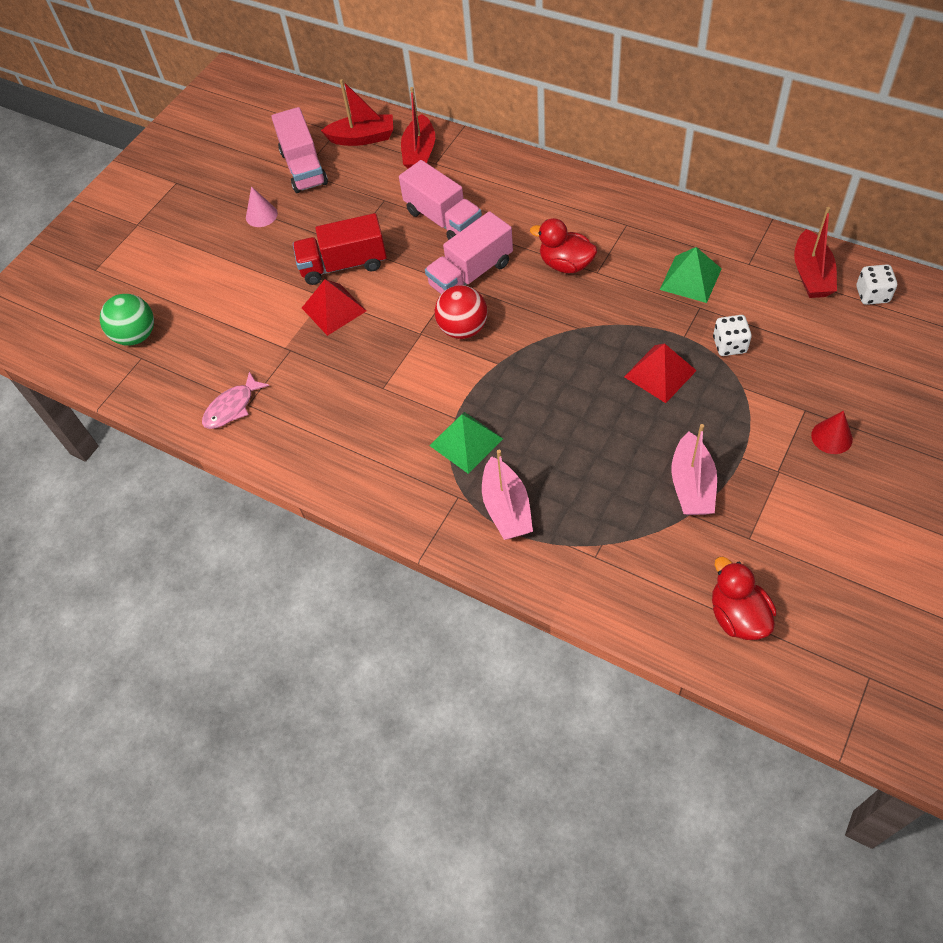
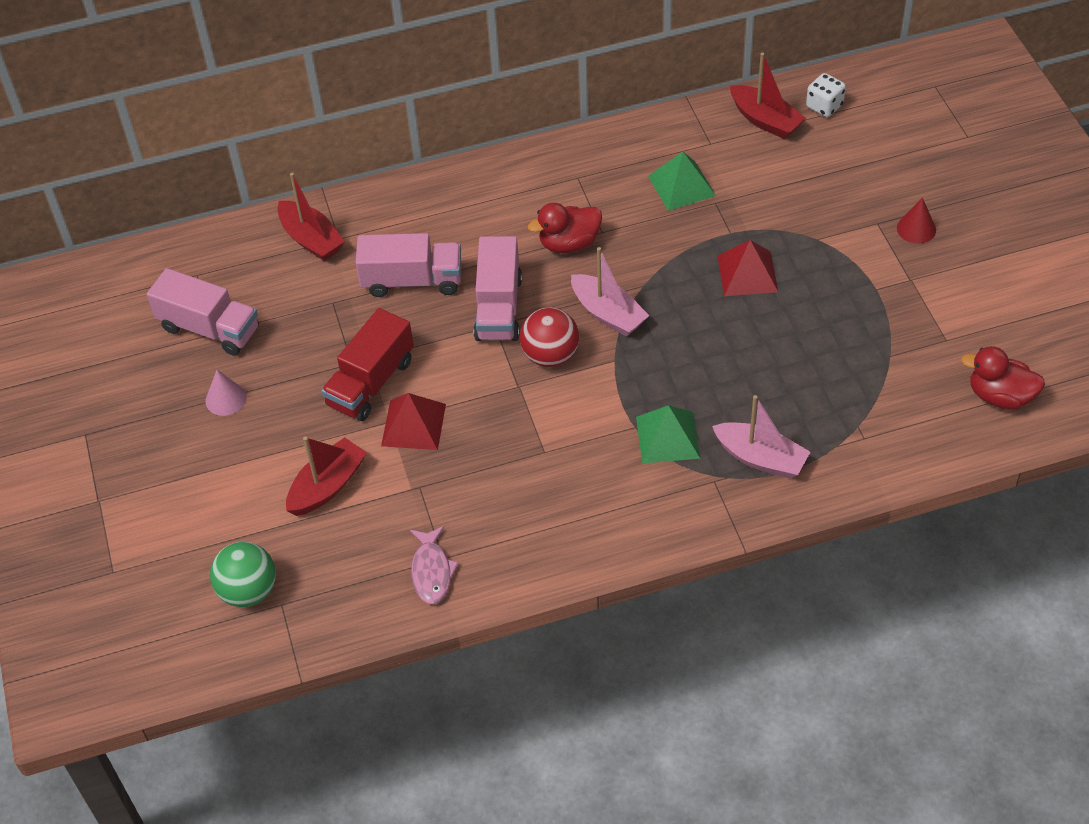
camera: 50 degrees left, 5 degrees down
(362, 138) = (233, 263): red boat -> red boat (327, 486)
(692, 485) = (867, 335): pink boat -> pink boat (608, 314)
(729, 345) = (771, 215): white dice -> none

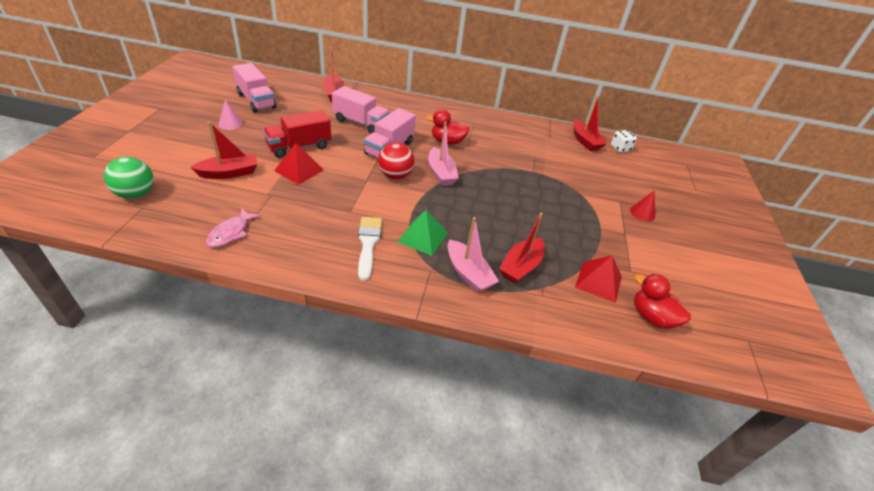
camera: 20 degrees right, 10 degrees down
(610, 486) = (368, 243): none -> white brush
(681, 185) = (522, 145): green pyramid -> none
(747, 273) = (529, 190): red pyramid -> red pyramid (598, 281)
(815, 412) = (521, 267): none -> red boat

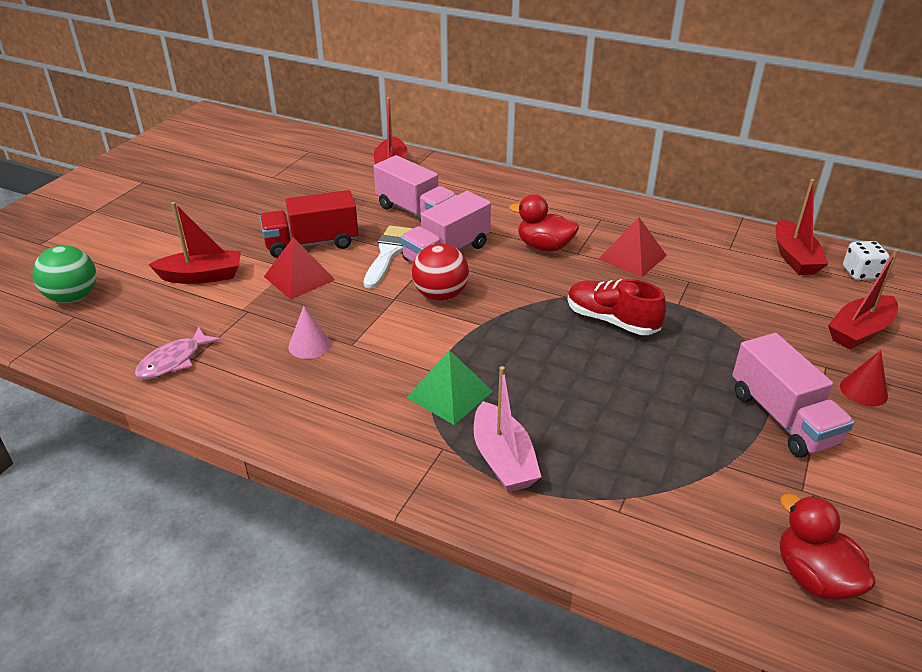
camera: 20 degrees right, 5 degrees down
(230, 124) = (228, 206): pink cone -> pink cone (309, 345)
(256, 101) = (275, 174): pink truck -> pink truck (782, 418)
(368, 243) = (361, 396): white brush -> white brush (388, 254)
(441, 173) = (515, 296): pink boat -> none
(501, 184) = (611, 320): none -> red shoe
(521, 267) = (597, 459): red boat -> red boat (859, 331)
(598, 281) = (731, 501): red pyramid -> red pyramid (632, 257)

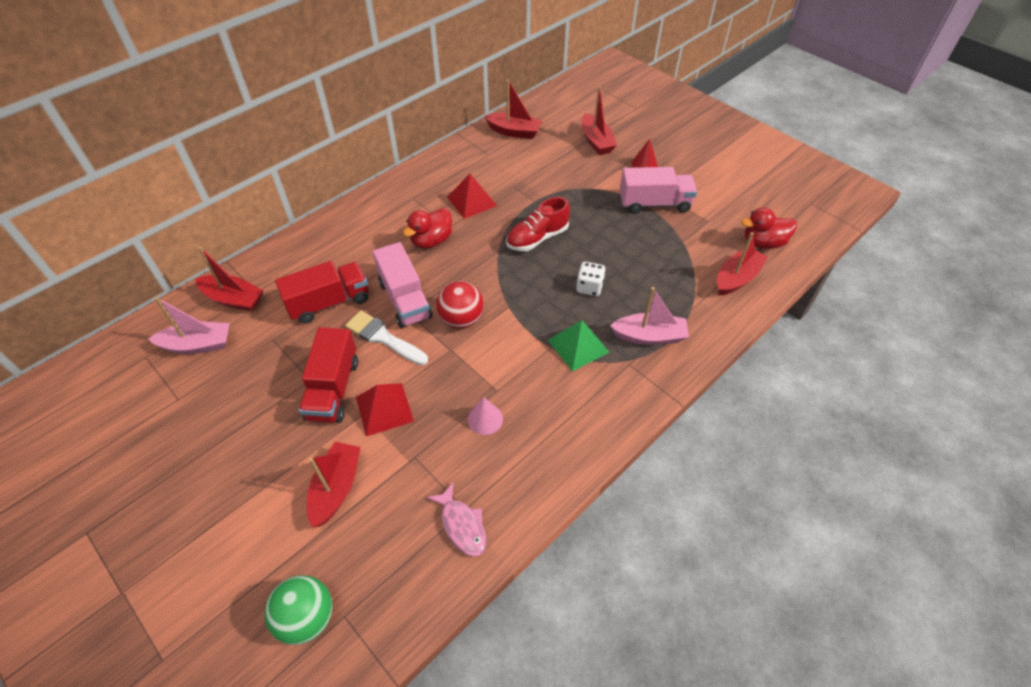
camera: 70 degrees left, 15 degrees up
(332, 167) = (198, 345): none -> pink boat
(416, 212) = (329, 302): pink truck -> red truck
(693, 548) = (736, 278): none -> red boat
(860, 273) = (544, 115): white dice -> white dice (589, 287)

